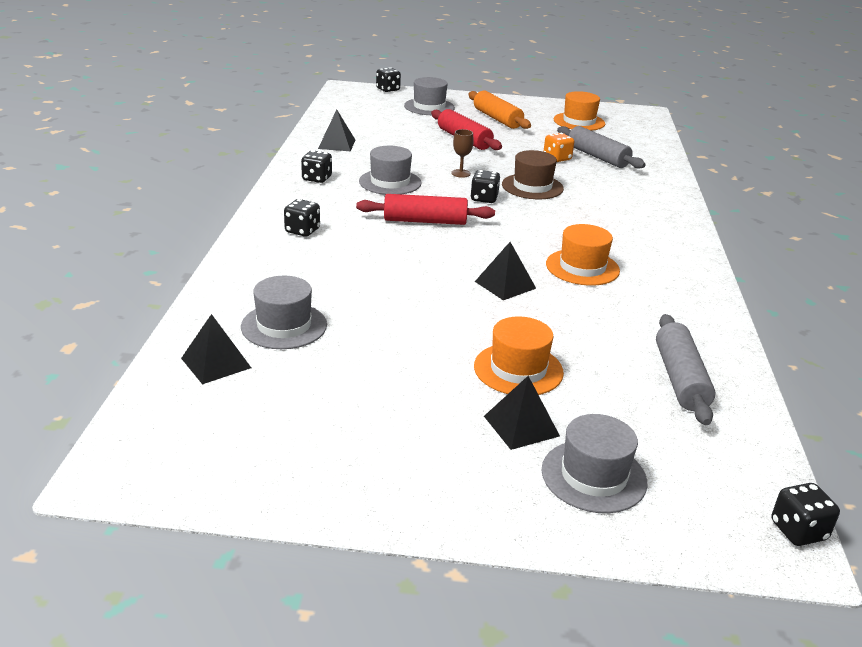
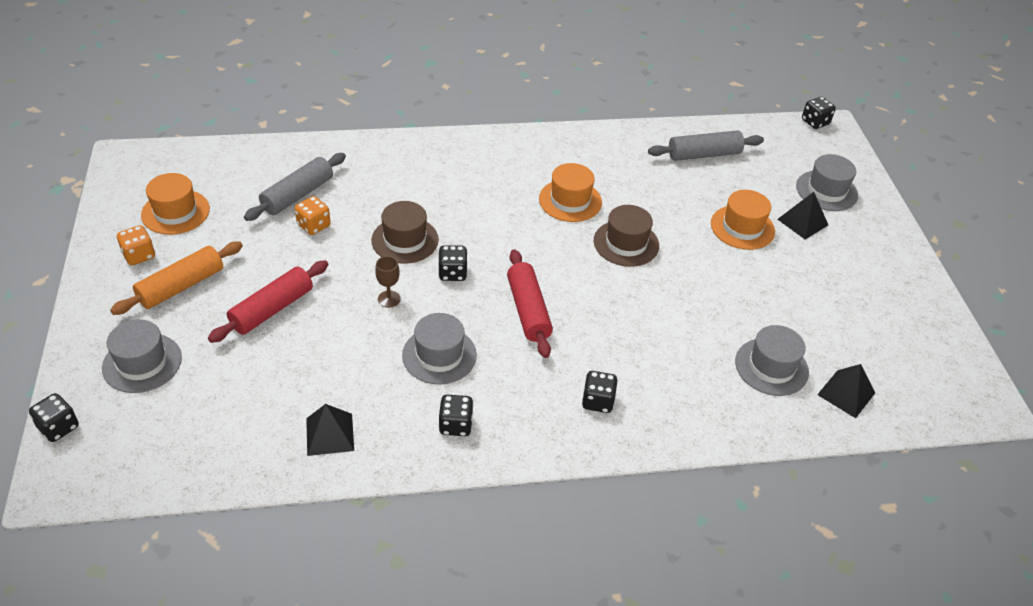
camera: 105 degrees left, 15 degrees up
(505, 285) = (626, 243): black pyramid -> brown hat
(532, 111) = (139, 255): none -> orange dice

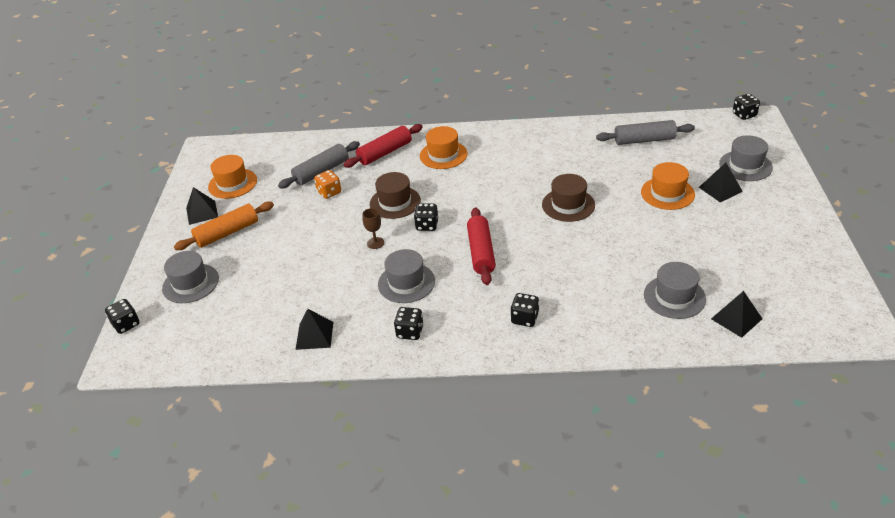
camera: 15 degrees right, 5 degrees down
(139, 255) = (202, 212): orange dice -> black pyramid
(272, 309) = (288, 249): red rolling pin -> red rolling pin (385, 153)
(570, 200) = (528, 174): orange hat -> orange hat (443, 155)

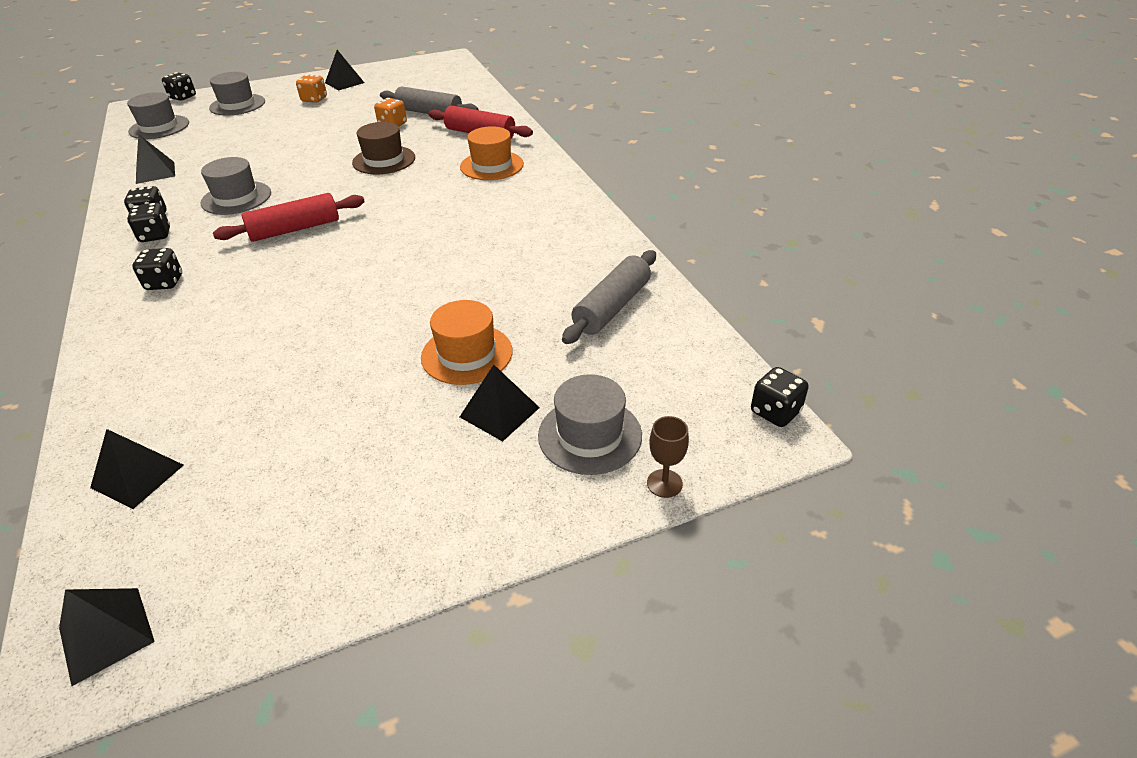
camera: 65 degrees right, 0 degrees up
(227, 233) = (314, 99): orange rolling pin -> orange dice
(232, 183) = (394, 82): orange hat -> none
(375, 243) = (306, 167): brown goblet -> brown goblet (664, 483)
(427, 225) = (343, 187): black dice -> black dice (155, 235)
(568, 205) = (409, 270): brown hat -> none
(644, 140) = (612, 307): grey rolling pin -> grey rolling pin turned 60 degrees clockwise
(674, 297) = (198, 400): grey hat -> grey hat (159, 127)
(845, 322) = (106, 634): none -> black pyramid

